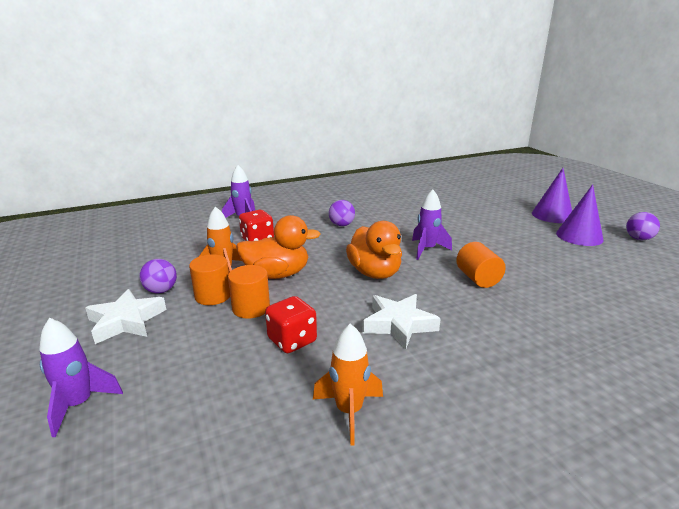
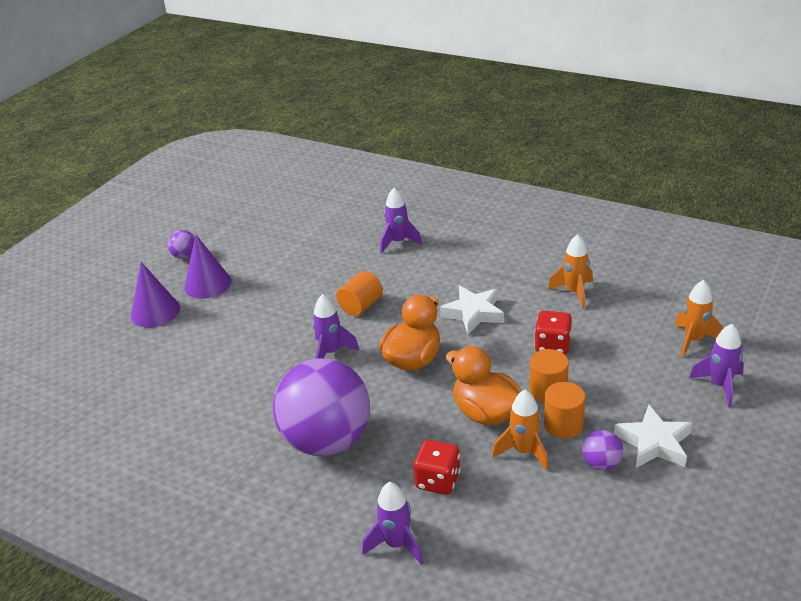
camera: 125 degrees left, 10 degrees up
(141, 444) = (693, 340): none -> orange rocket
(341, 225) = (327, 441): purple ball -> purple ball, size x2.49
(593, 341) = (398, 242): none -> purple rocket

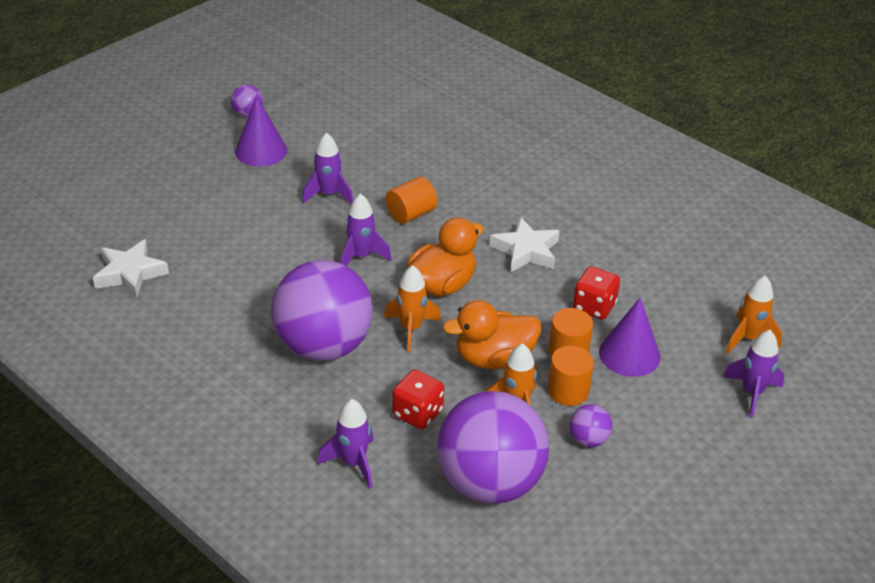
camera: 10 degrees right, 5 degrees up
(155, 312) = (198, 168): purple cone -> purple cone (629, 354)
(398, 242) = (478, 152): purple rocket -> purple rocket (328, 194)
(485, 413) = (494, 358): orange duck -> orange duck turned 75 degrees counterclockwise
(530, 528) = (489, 482): none -> purple ball
(574, 292) = (644, 254): orange rocket -> orange rocket (411, 329)
(654, 443) = (653, 433): white star -> white star (130, 273)

